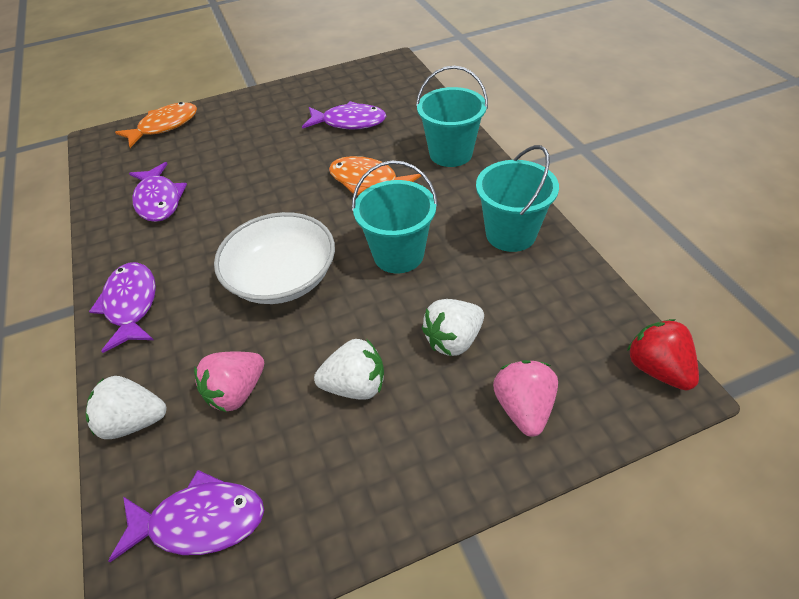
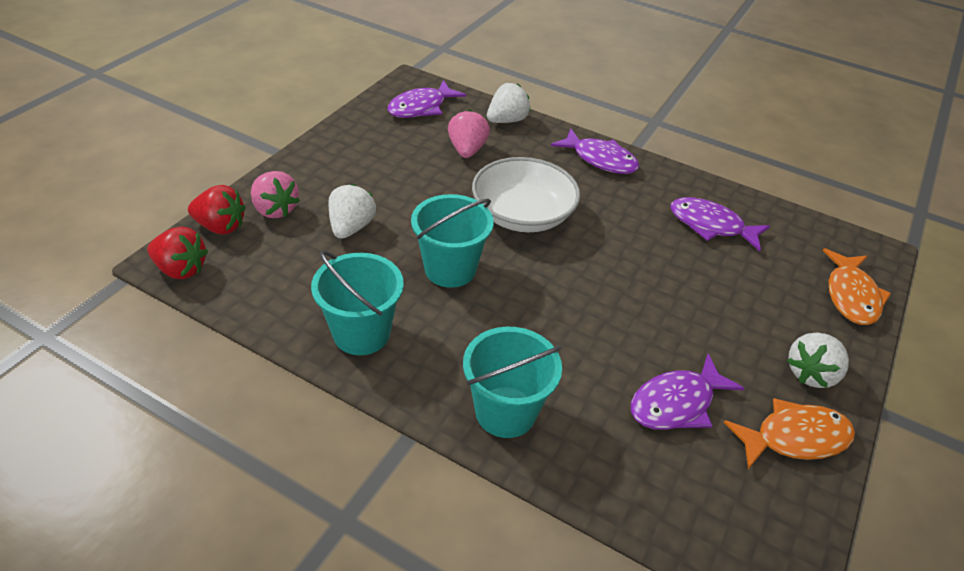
camera: 135 degrees right, 5 degrees down
(355, 385) = (397, 179): white strawberry -> white strawberry (811, 373)
(368, 181) = (557, 329): orange fish -> orange fish (794, 438)
(598, 411) = (221, 226): none -> red strawberry

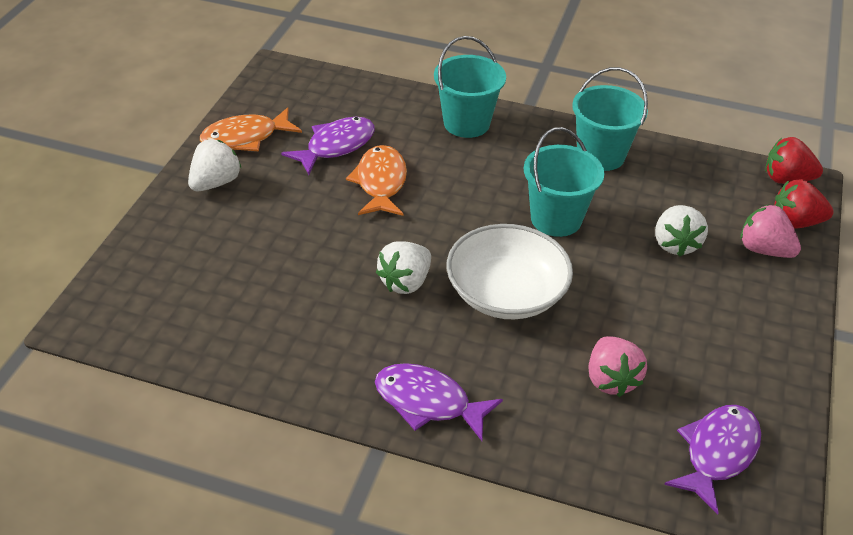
camera: 170 degrees right, 0 degrees up
(507, 120) = (581, 454): white strawberry -> white strawberry (405, 282)
(711, 225) = (283, 320): purple fish -> none
(851, 296) = (143, 261): orange fish -> orange fish (380, 183)

